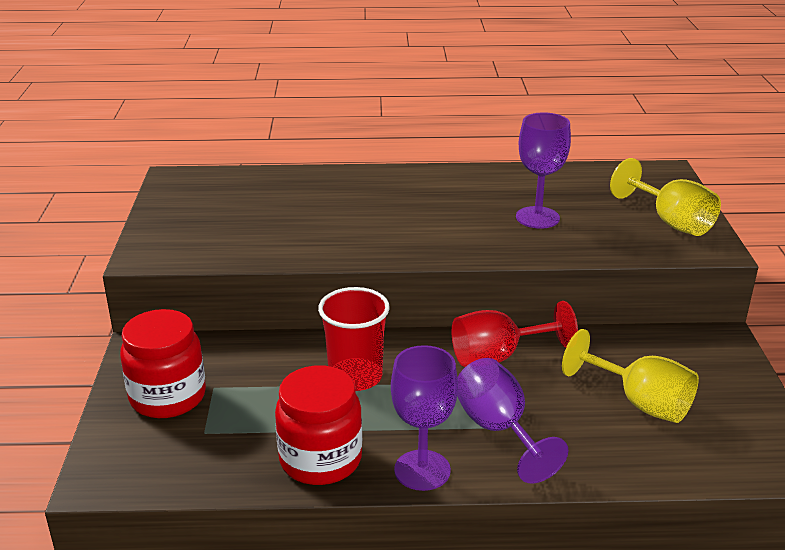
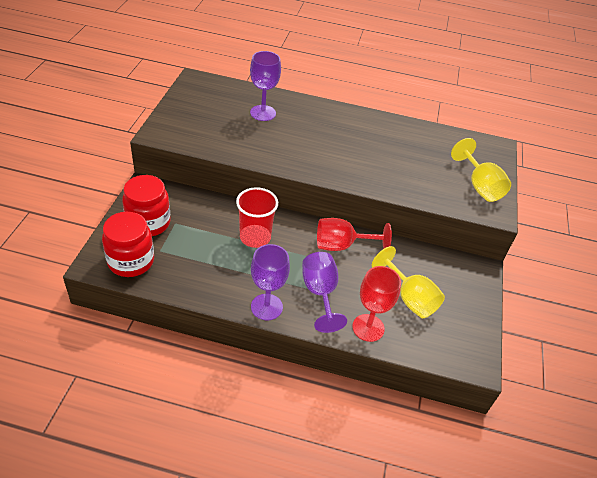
camera: 10 degrees right, 15 degrees up
(320, 459) = (214, 285): red jar -> red jar (131, 261)
(537, 217) = (398, 162): purple goblet -> purple goblet (263, 113)
(599, 459) = (368, 328): none -> red goblet

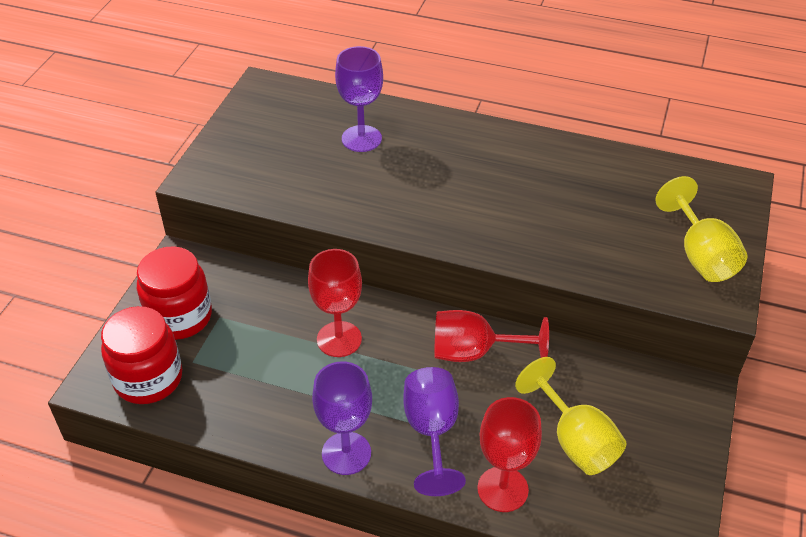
camera: 10 degrees right, 0 degrees up
(255, 237) = (339, 339): red cup -> red goblet

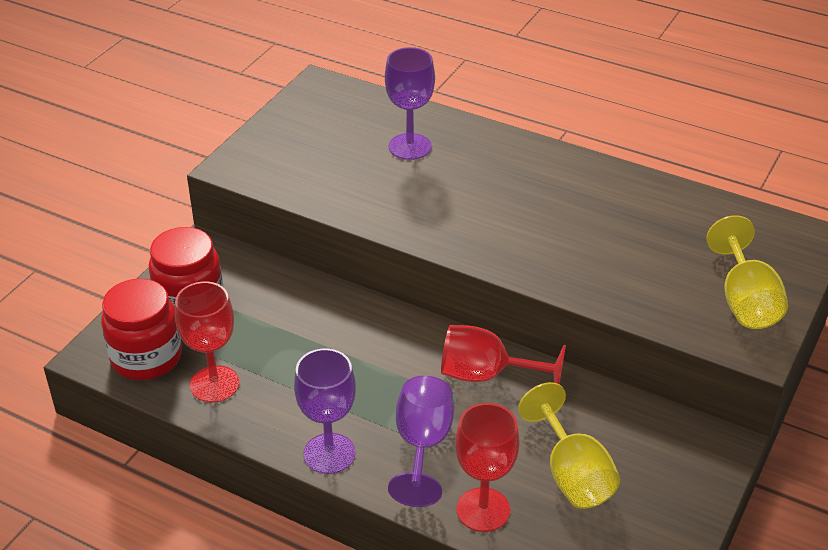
camera: 10 degrees right, 5 degrees down
(339, 339) = (348, 345): red goblet -> red goblet (214, 384)

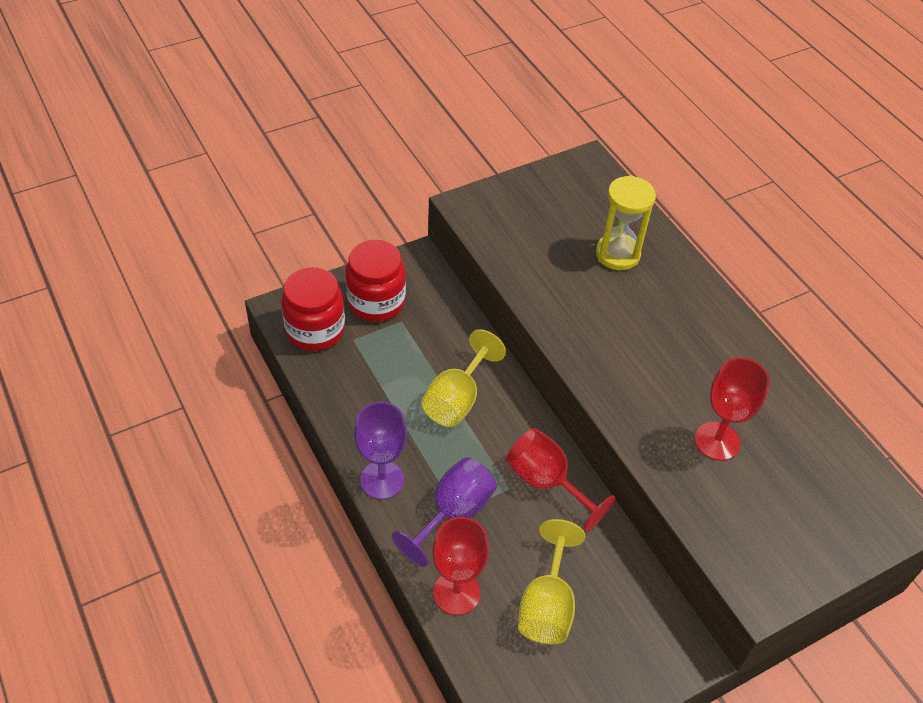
camera: 30 degrees right, 10 degrees up
(214, 384) = (345, 377): red goblet -> red goblet (717, 441)
(410, 147) = (617, 254): purple goblet -> yellow hourglass
(745, 301) = (789, 546): yellow goblet -> yellow goblet (457, 399)

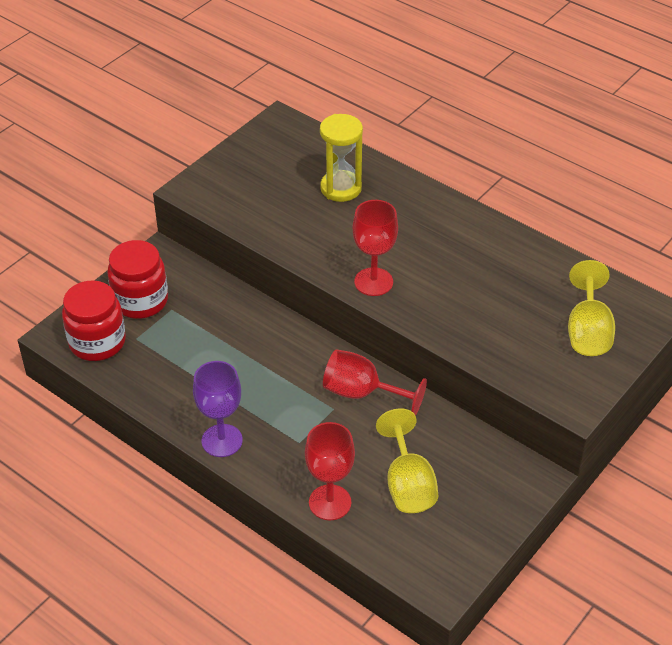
camera: 20 degrees left, 5 degrees down
(453, 513) = (296, 444): purple goblet -> none
(457, 399) = (253, 355): yellow goblet -> yellow goblet (587, 331)
(717, 441) = (490, 305): red goblet -> red goblet (373, 282)

